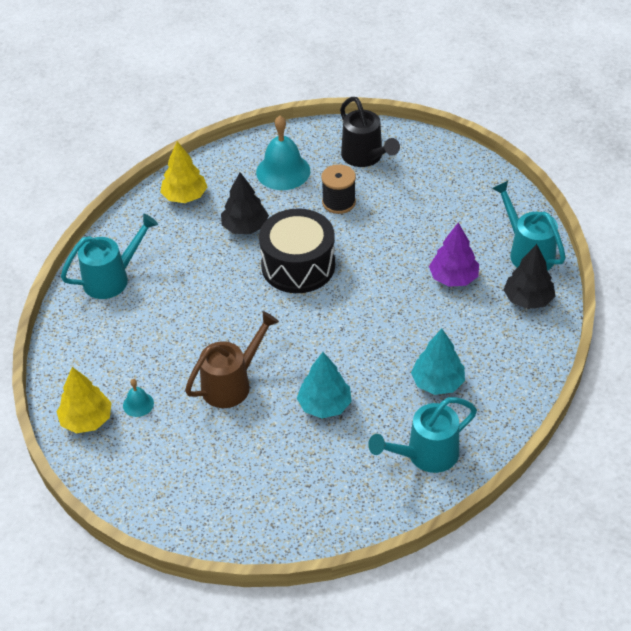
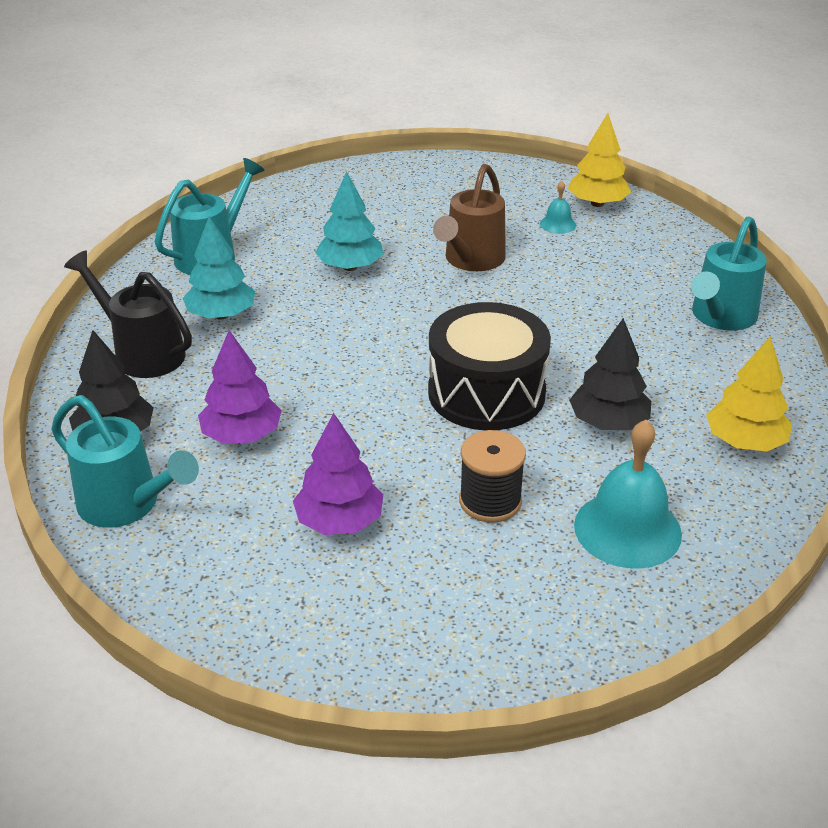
camera: 155 degrees right, 10 degrees down
(365, 157) = (498, 603): black watering can -> black watering can (142, 353)
(419, 213) = (339, 521): none -> purple tree

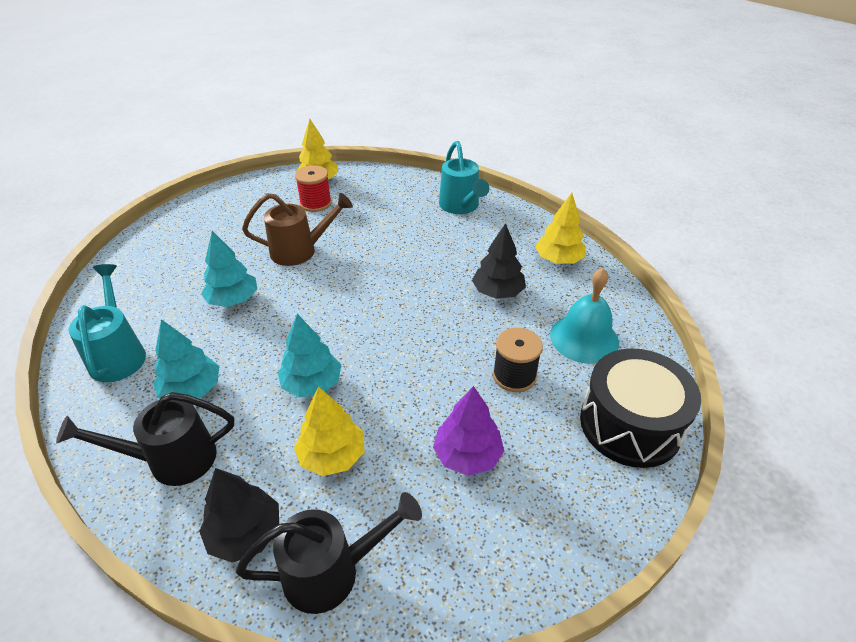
camera: 50 degrees left, 5 degrees up
(127, 505) = (332, 571): turquoise watering can -> black watering can
(242, 435) = (332, 455): purple tree -> yellow tree
(308, 374) = (312, 384): none -> turquoise tree
(471, 260) = (300, 251): brown watering can -> brown watering can turned 75 degrees counterclockwise
(486, 393) = (423, 319): black drum -> black drum (630, 424)
(557, 224) = (315, 203): turquoise bell -> red spool

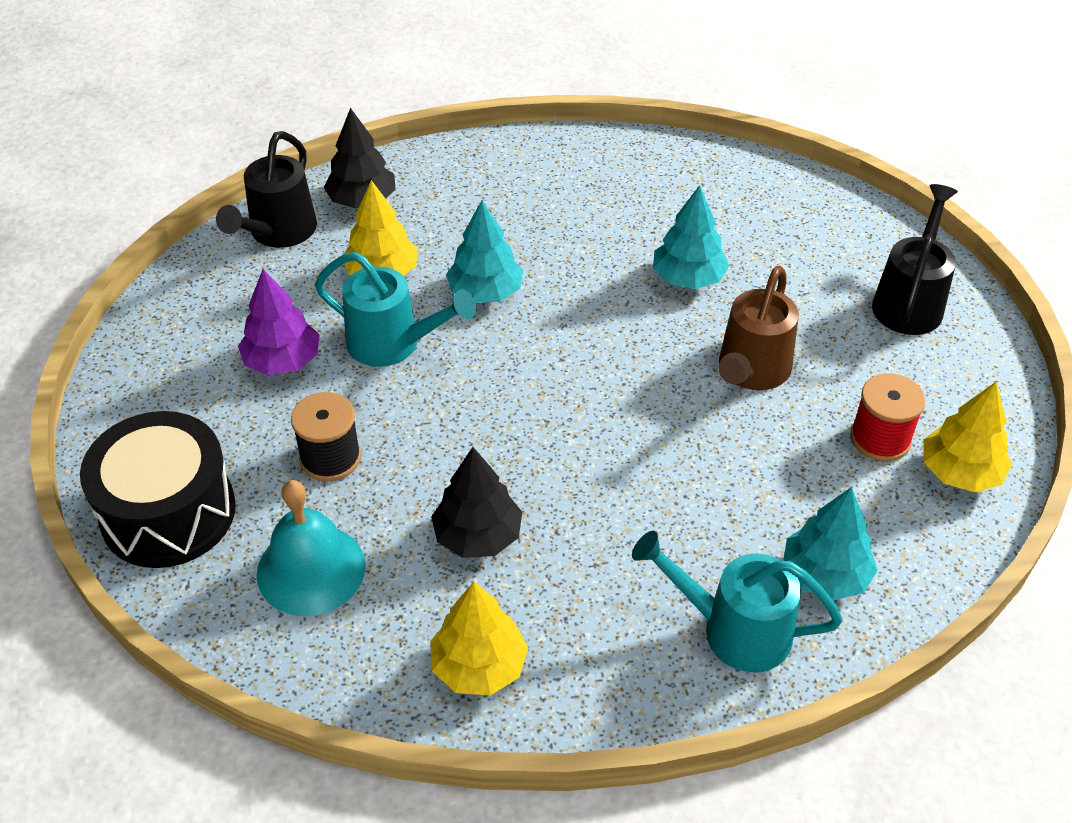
camera: 125 degrees right, 5 degrees up
(119, 354) = (662, 177): turquoise watering can -> turquoise watering can (393, 344)
(172, 460) = (481, 180): black watering can -> black watering can (910, 301)
(192, 389) = (560, 211): turquoise tree -> turquoise tree (825, 575)

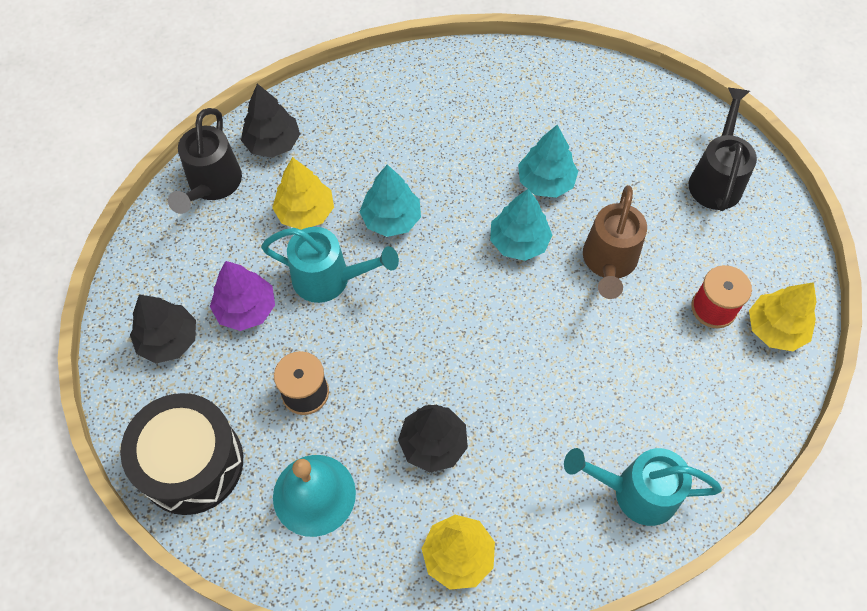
camera: 10 degrees left, 15 degrees up
(179, 380) = (168, 340): none -> black tree
(825, 575) = (693, 434): turquoise tree -> turquoise tree (519, 242)

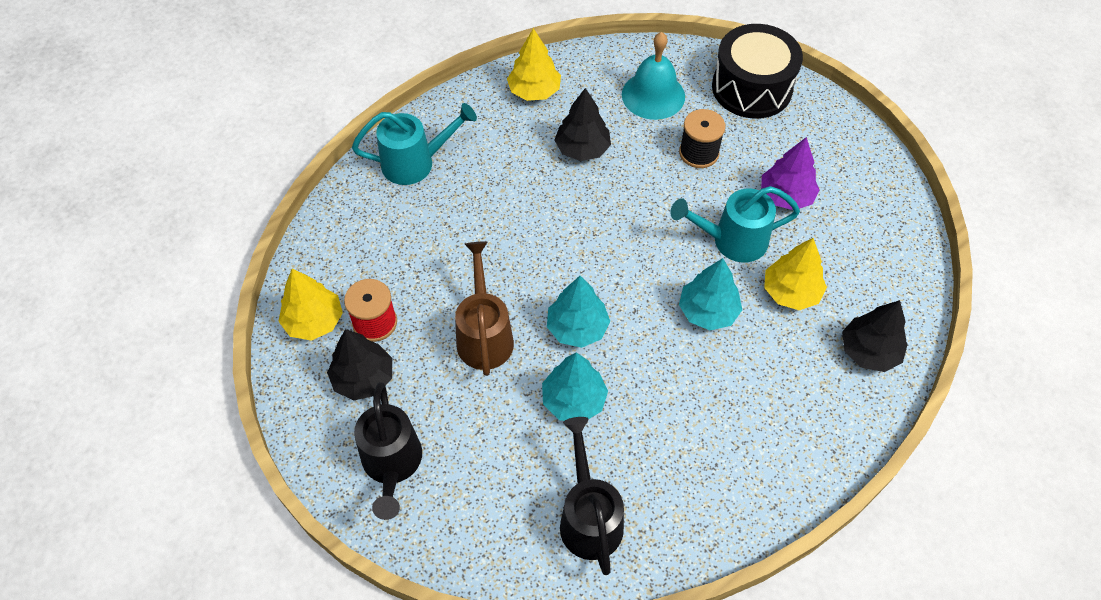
camera: 160 degrees right, 5 degrees down
(168, 340) = (830, 156): black tree -> black tree (363, 378)
(212, 185) = (894, 289): black watering can -> black watering can (589, 517)

